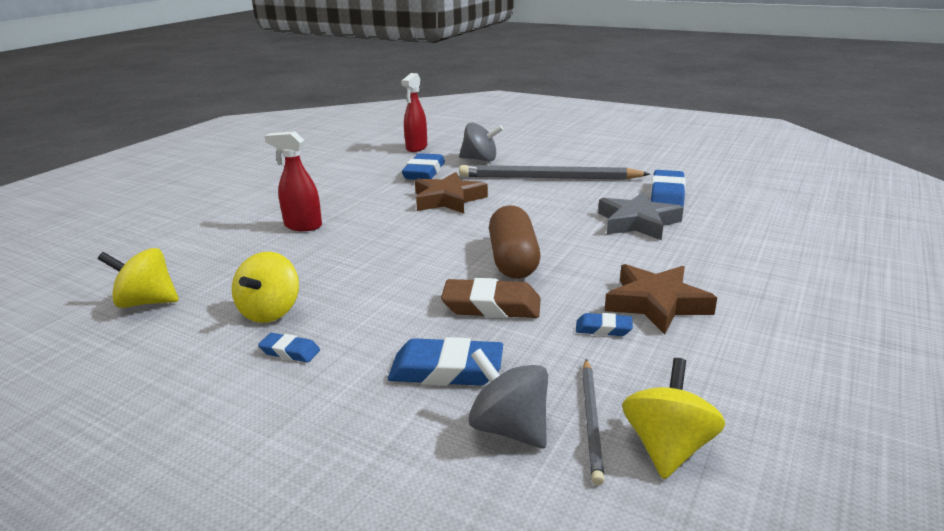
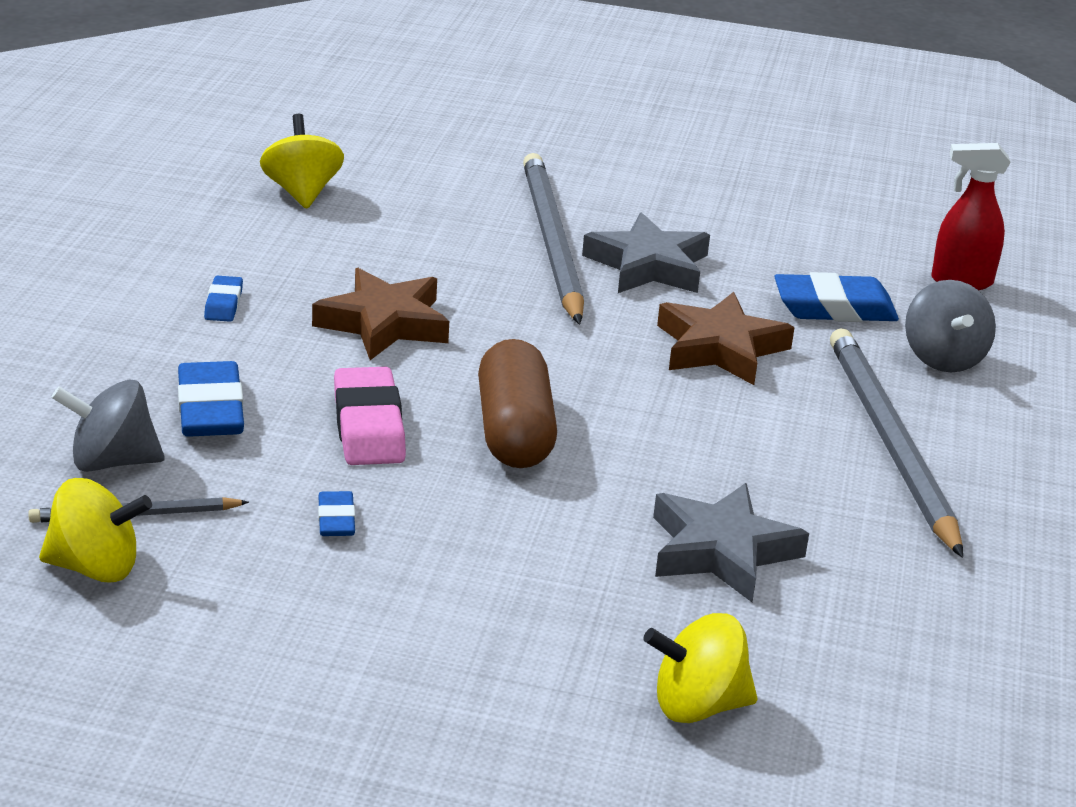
camera: 70 degrees right, 5 degrees up
(270, 312) = (305, 272): yellow spinning top -> yellow spinning top (697, 705)
(302, 226) = (551, 242): red spray bottle -> grey pencil
(351, 205) = (648, 265): none -> grey star
(491, 306) = (368, 426): brown eraser -> pink eraser
(509, 428) = (112, 461): grey spinning top -> grey spinning top turned 120 degrees counterclockwise
(513, 260) = (514, 431): brown capsule -> brown capsule turned 75 degrees counterclockwise
(656, 304) = (422, 566): brown star -> brown star (384, 323)
(667, 195) = (883, 589): blue eraser -> none

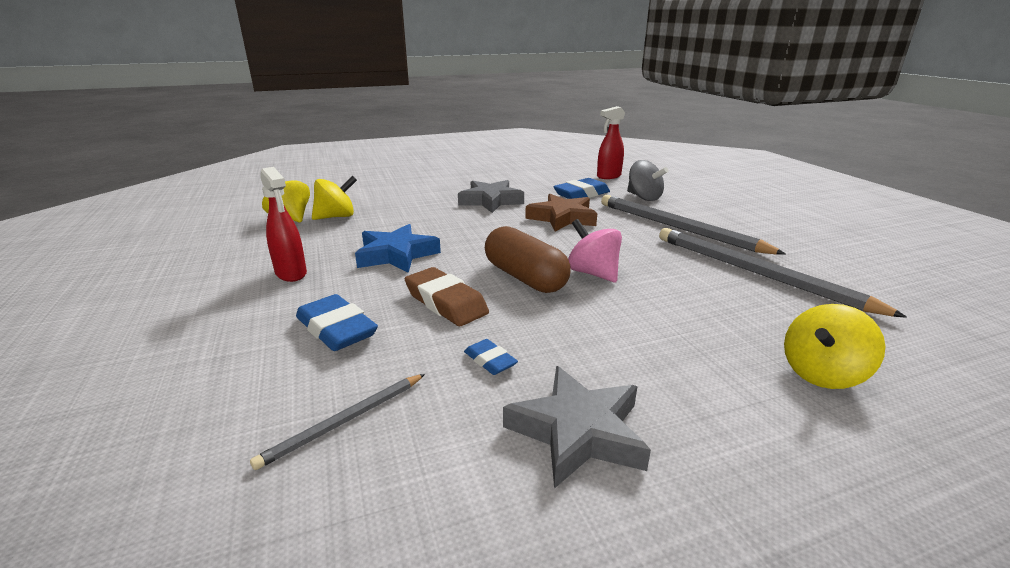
camera: 30 degrees left, 5 degrees down
(95, 567) = (348, 482): yellow spinning top -> yellow spinning top (336, 217)
(112, 461) = (291, 390): grey spinning top -> none
(223, 304) = (291, 274): blue eraser -> red spray bottle
(368, 426) = (446, 302): pink eraser -> brown eraser
(384, 323) = (396, 255): brown star -> blue star
(551, 242) = (438, 204): grey pencil -> grey pencil (756, 273)
(619, 464) = (593, 273): none -> pink spinning top
(722, 551) = (695, 292): grey star -> grey star (578, 432)

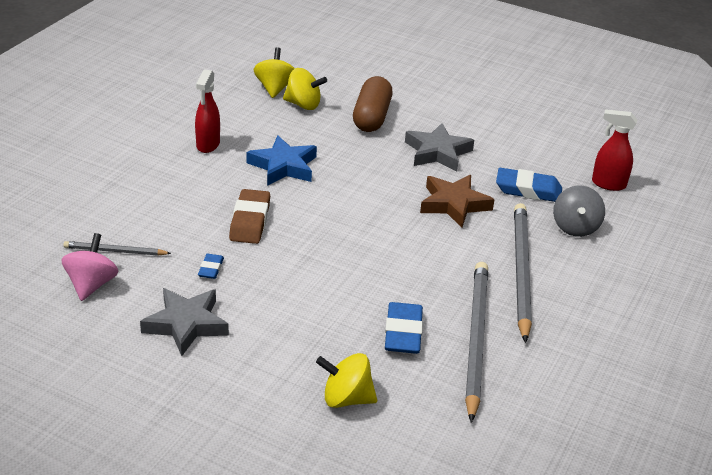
camera: 45 degrees right, 10 degrees up
(336, 329) = (176, 201): blue eraser -> blue eraser (403, 333)
(525, 278) = (322, 235): brown capsule -> brown capsule (371, 117)
(593, 273) = (369, 261): pink spinning top -> pink spinning top (91, 284)

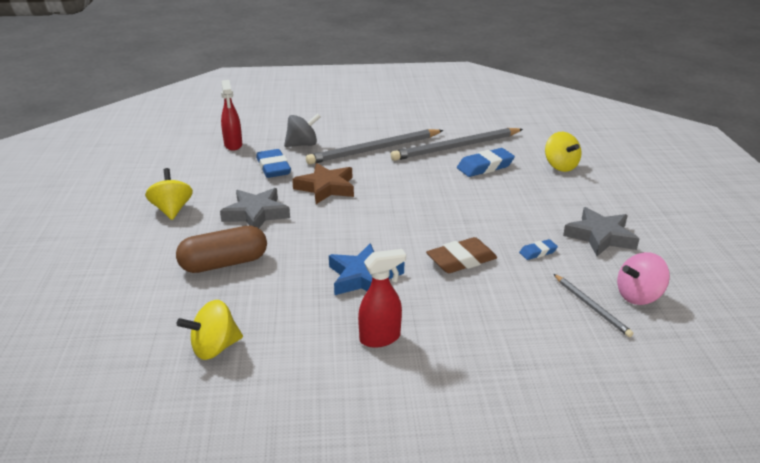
camera: 120 degrees left, 5 degrees down
(303, 105) = (236, 312): yellow spinning top -> yellow spinning top (172, 210)

